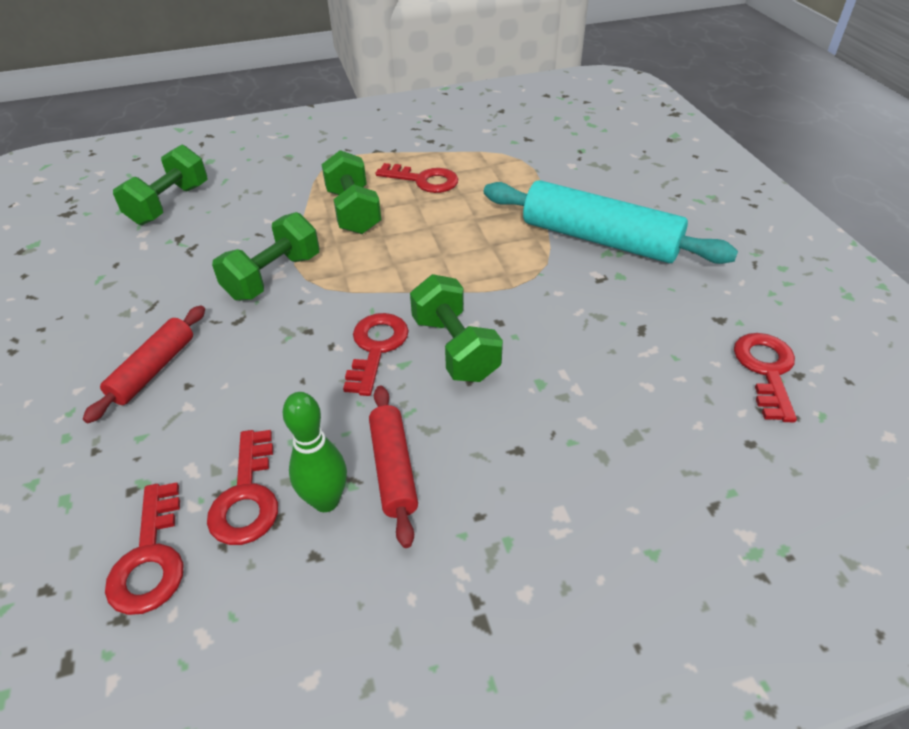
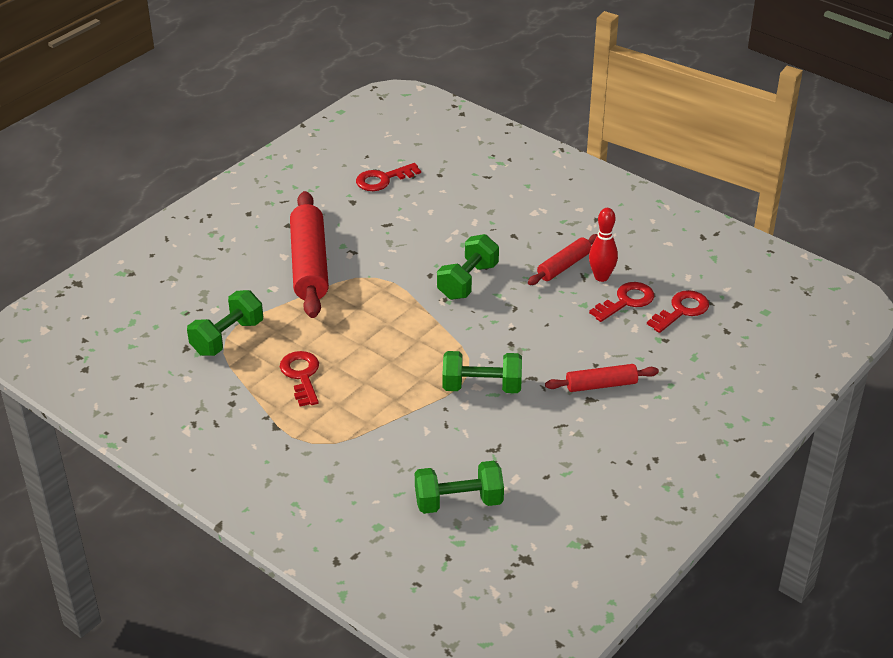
camera: 125 degrees left, 5 degrees down
(326, 501) = (601, 277): green bowling pin -> red bowling pin
(353, 212) = (376, 390): green dumbbell -> green dumbbell (227, 337)
(376, 348) = (497, 309): red key -> none
(599, 239) = (310, 264): turquoise rolling pin -> red rolling pin

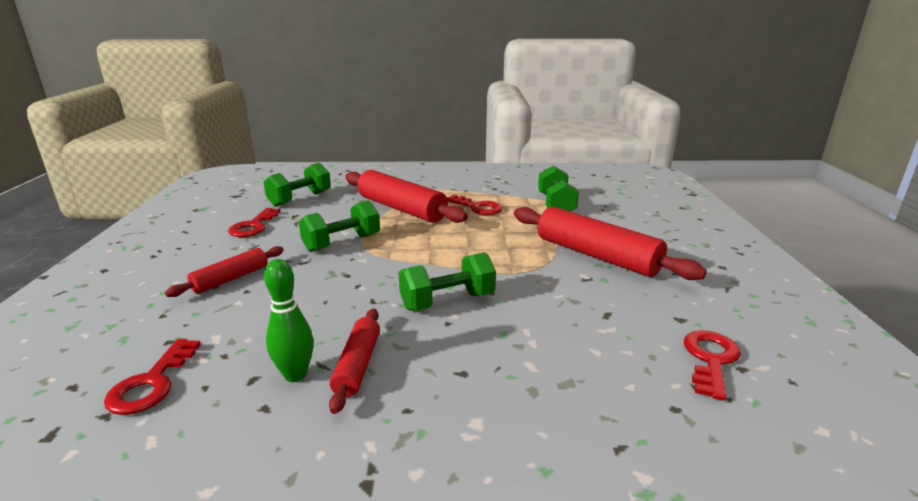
camera: 140 degrees right, 15 degrees down
(375, 416) = (401, 209): none -> red rolling pin
(468, 281) = (447, 301): green dumbbell -> green dumbbell turned 75 degrees clockwise
(601, 277) = (295, 375): red bowling pin -> green bowling pin
(626, 301) = (242, 360): red key -> red key (253, 226)

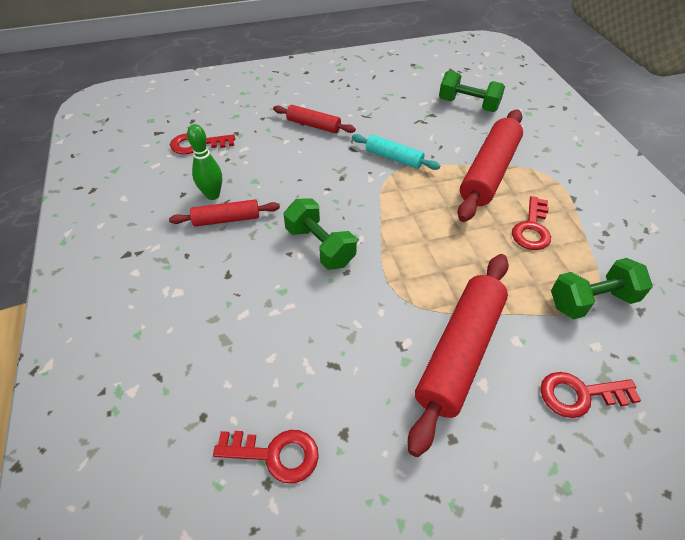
camera: 75 degrees right, 25 degrees up
(253, 226) = (399, 102): red key -> red key (580, 395)
(342, 243) = (394, 158): green dumbbell -> turquoise rolling pin

